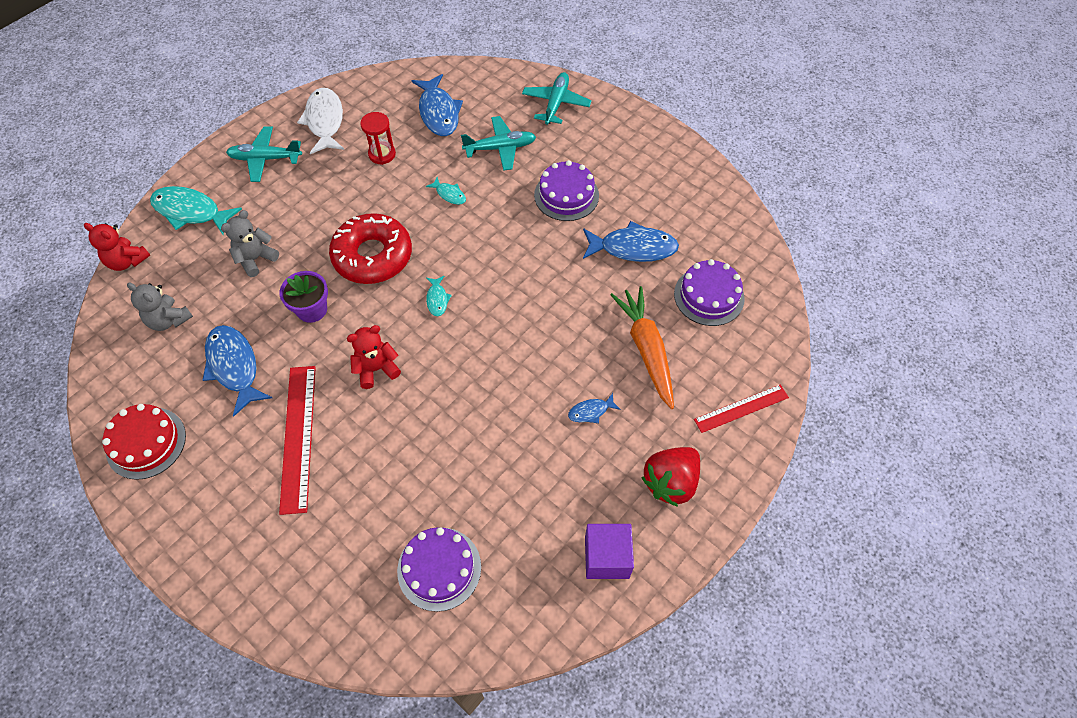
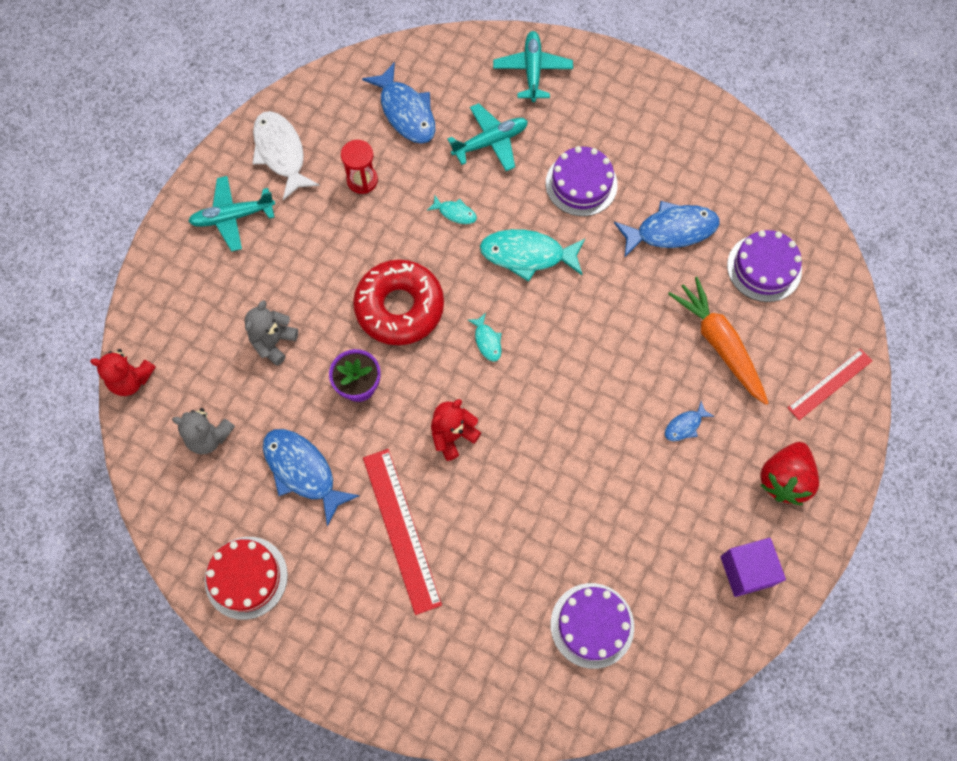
camera: 15 degrees left, 10 degrees up
(191, 211) = (176, 303): turquoise fish -> turquoise fish (527, 255)

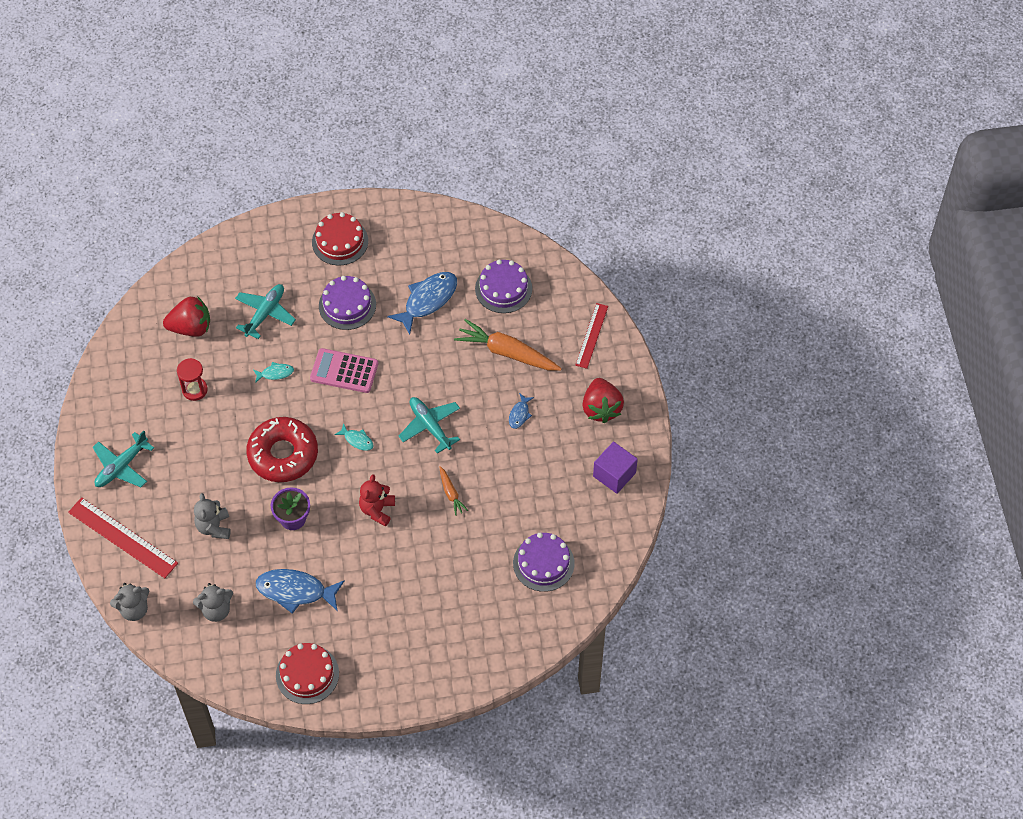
camera: 35 degrees left, 10 degrees down
(131, 380) = (134, 609): red teddy bear -> grey teddy bear
(281, 153) = (122, 405): white fish -> none
(401, 529) = (386, 584): red ruler -> red ruler (123, 537)
(406, 112) = (191, 327): blue fish -> red strawberry
(527, 255) = (344, 371): turquoise fish -> pink calculator
(532, 70) = (259, 249): turquoise plane -> turquoise plane (430, 426)
(545, 470) = (451, 493): none -> orange carrot
(621, 110) = (340, 241): none -> red cake

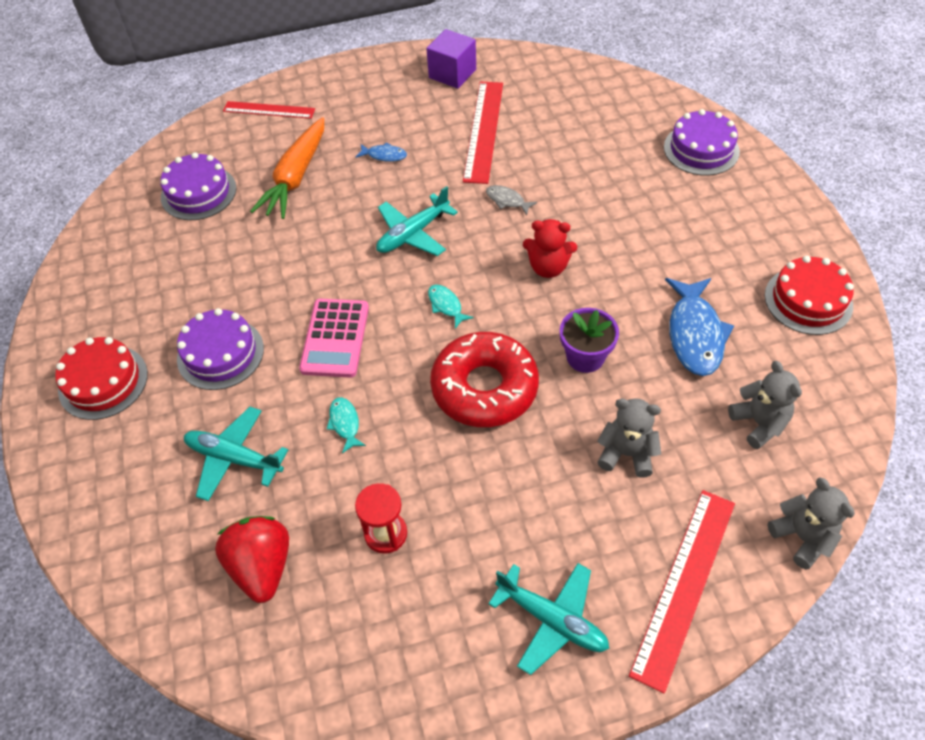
camera: 95 degrees left, 5 degrees down
(214, 527) = (626, 453): grey teddy bear -> grey teddy bear turned 150 degrees counterclockwise
(357, 440) = (446, 305): turquoise fish -> turquoise fish turned 60 degrees counterclockwise
(428, 300) = (214, 264): blue fish -> none
(451, 493) = (507, 200): orange carrot -> grey fish
(535, 488) = (483, 131): none -> red ruler
(543, 563) = (578, 113): purple cake -> purple cake (701, 149)
(601, 408) = (368, 92): red strawberry -> none

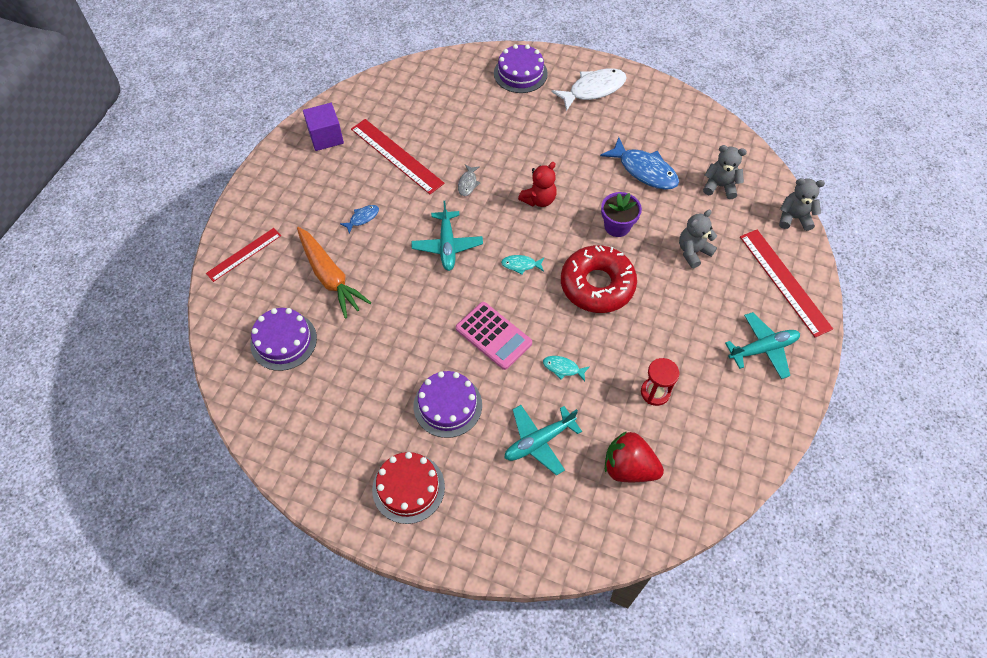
camera: 55 degrees left, 5 degrees up
(507, 200) = (468, 183): grey fish -> grey fish turned 60 degrees counterclockwise
(756, 219) = (593, 89): none -> white fish
(808, 300) = (665, 111): red cake -> none

